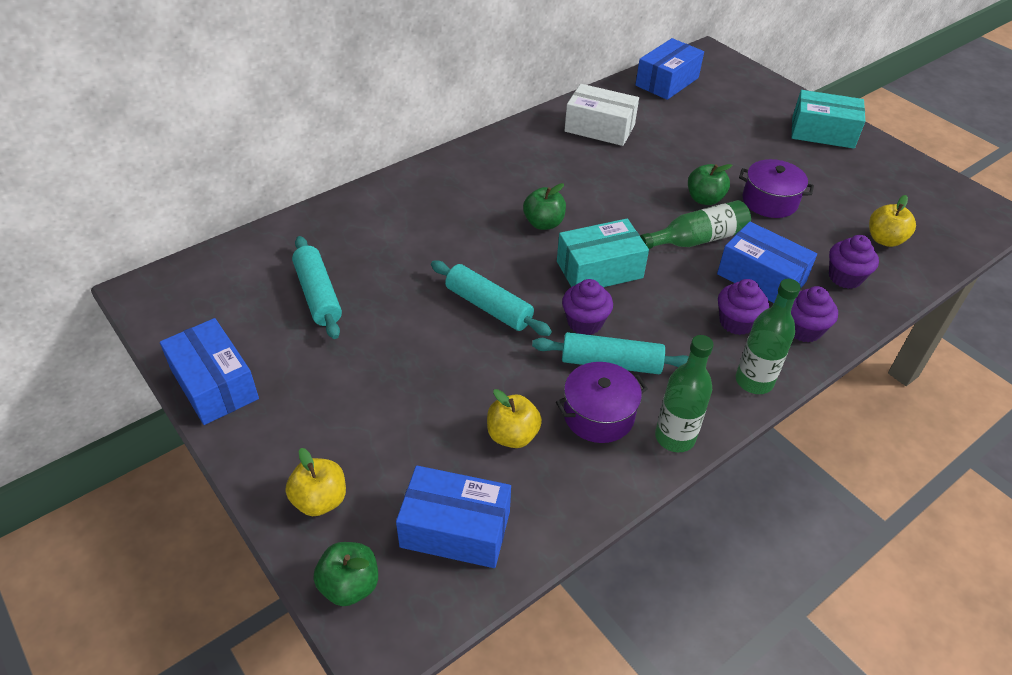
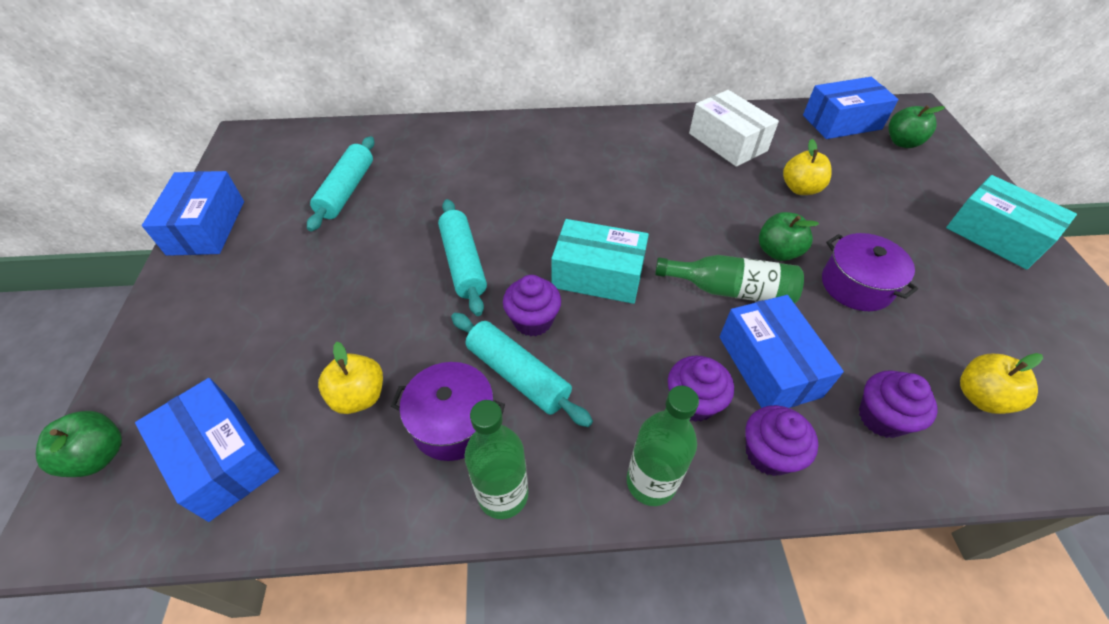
camera: 35 degrees right, 5 degrees up
(320, 500) = (164, 364): yellow apple -> yellow apple (800, 188)
(543, 223) = (587, 208): green apple -> green apple (902, 142)

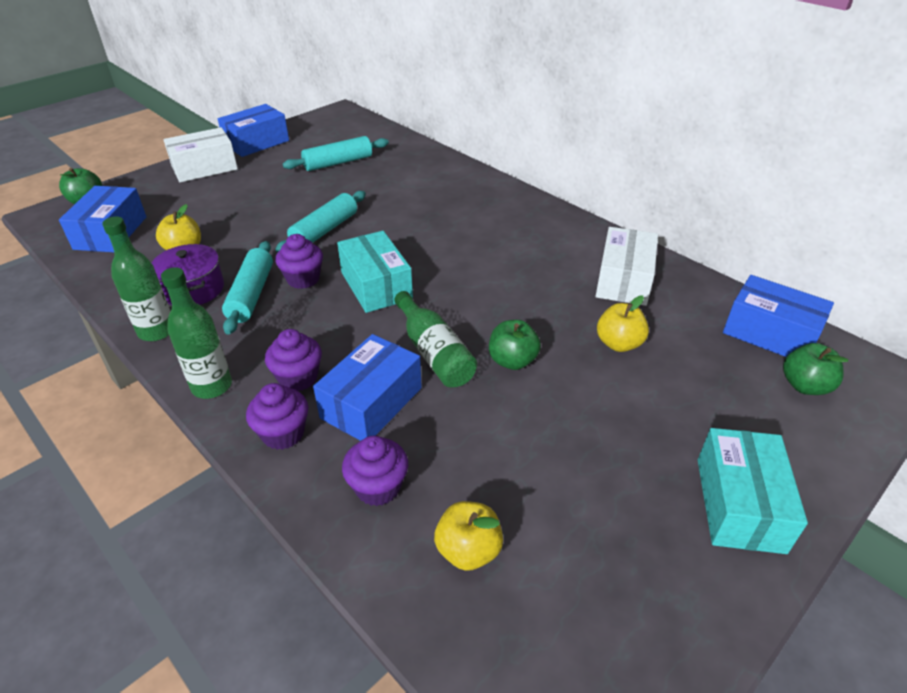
camera: 50 degrees right, 10 degrees down
(195, 296) = (204, 168): none -> white box
(856, 285) = (526, 422): purple pot -> none

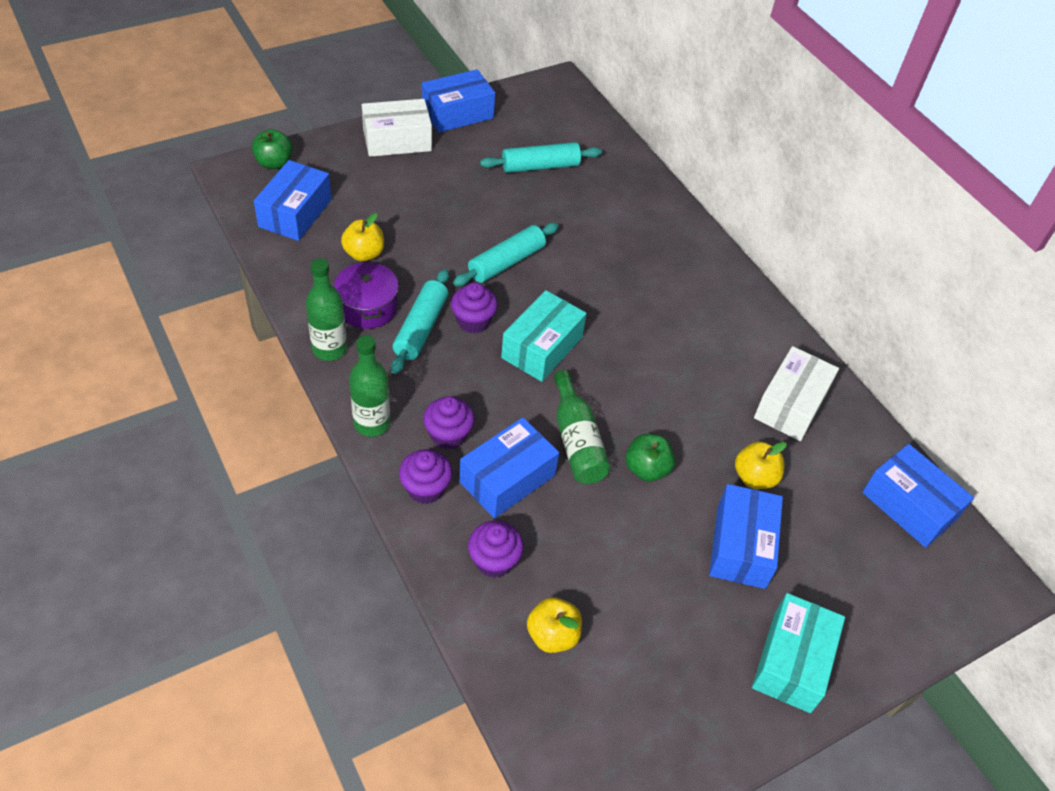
camera: 10 degrees right, 10 degrees up
(376, 285) = (542, 347): turquoise box -> turquoise box turned 45 degrees clockwise
(634, 406) = (741, 546): none -> blue box
(805, 386) = (912, 570): green apple -> none

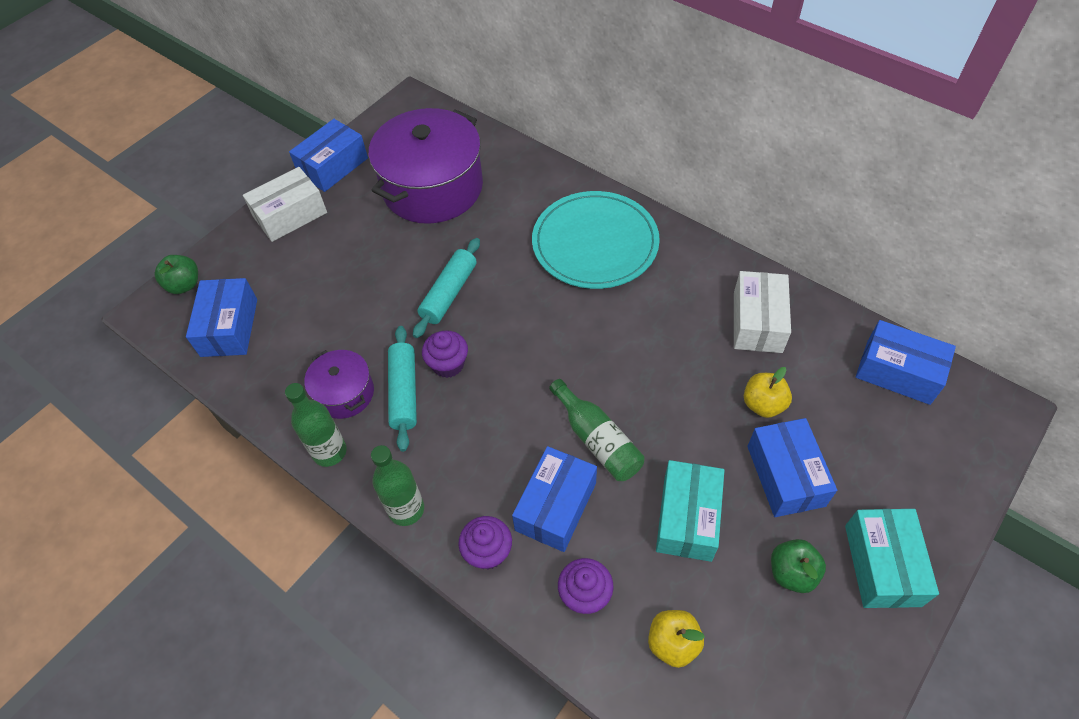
camera: 15 degrees left, 5 degrees up
(364, 254) = (315, 341): yellow apple -> none
(448, 435) = (481, 488): purple cupcake -> none
(540, 166) = (433, 187): turquoise rolling pin -> purple pot
(542, 347) = (522, 363): turquoise box -> turquoise box (687, 518)
(647, 469) = (670, 439): green apple -> green apple (792, 573)
(669, 273) = (595, 243): none -> turquoise plate

